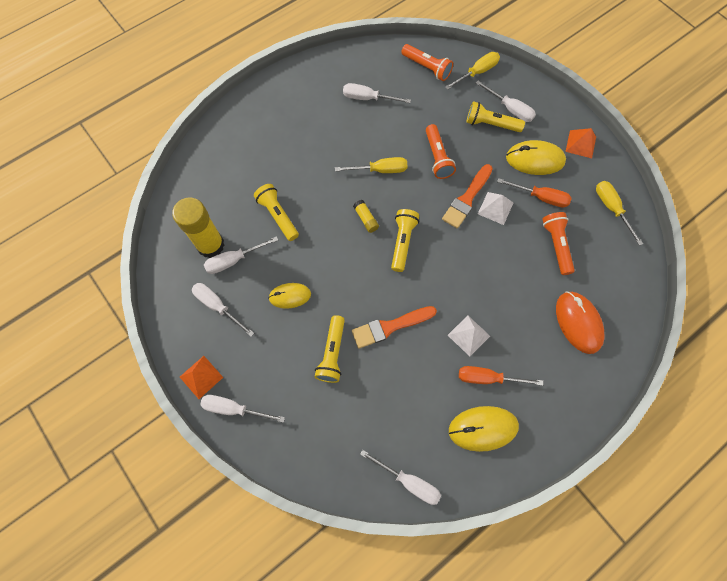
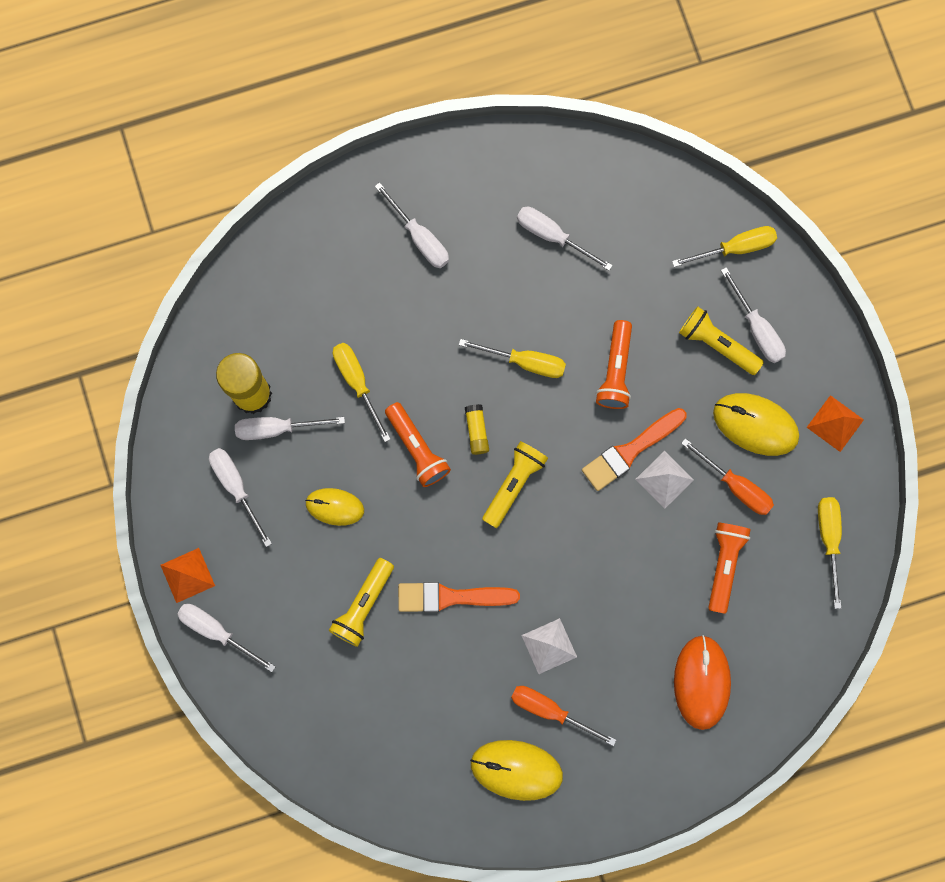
camera: 20 degrees right, 10 degrees up
(278, 216) = (357, 382): yellow flashlight -> yellow screwdriver
(408, 481) = (399, 798): white screwdriver -> white screwdriver (419, 237)
(427, 68) = (662, 213): orange flashlight -> orange flashlight (417, 448)

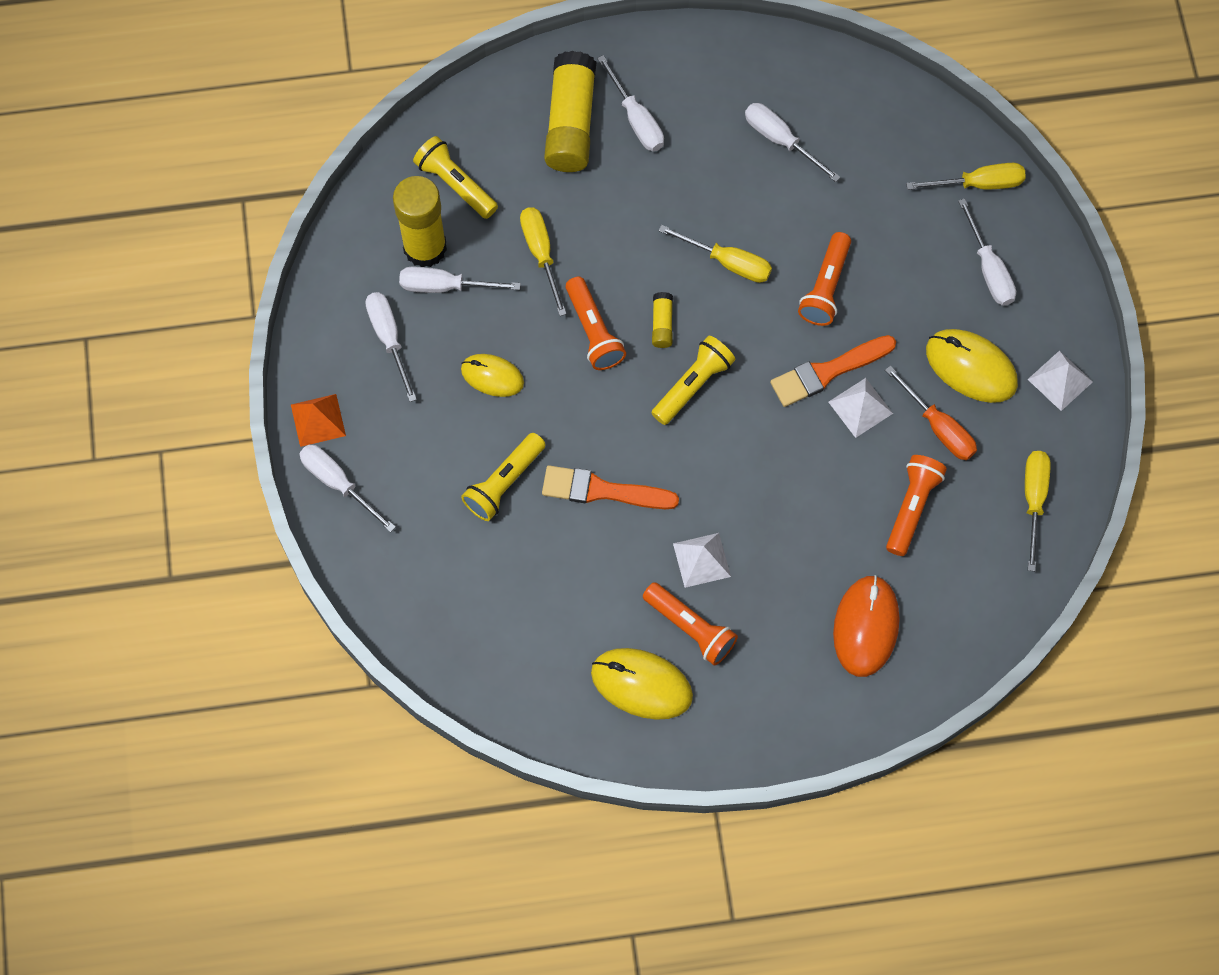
camera: 10 degrees right, 10 degrees down
(361, 251) = (570, 122): none -> yellow glue stick
(550, 710) = (690, 628): orange screwdriver -> orange flashlight
(717, 344) = (942, 278): yellow flashlight -> yellow flashlight (455, 184)
(835, 423) = (1060, 380): orange pyramid -> white pyramid

